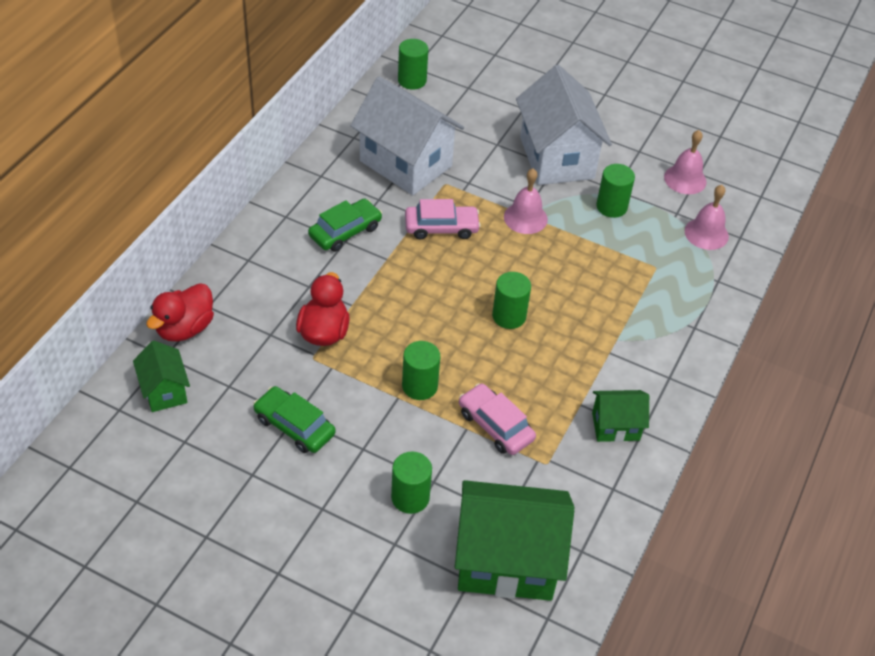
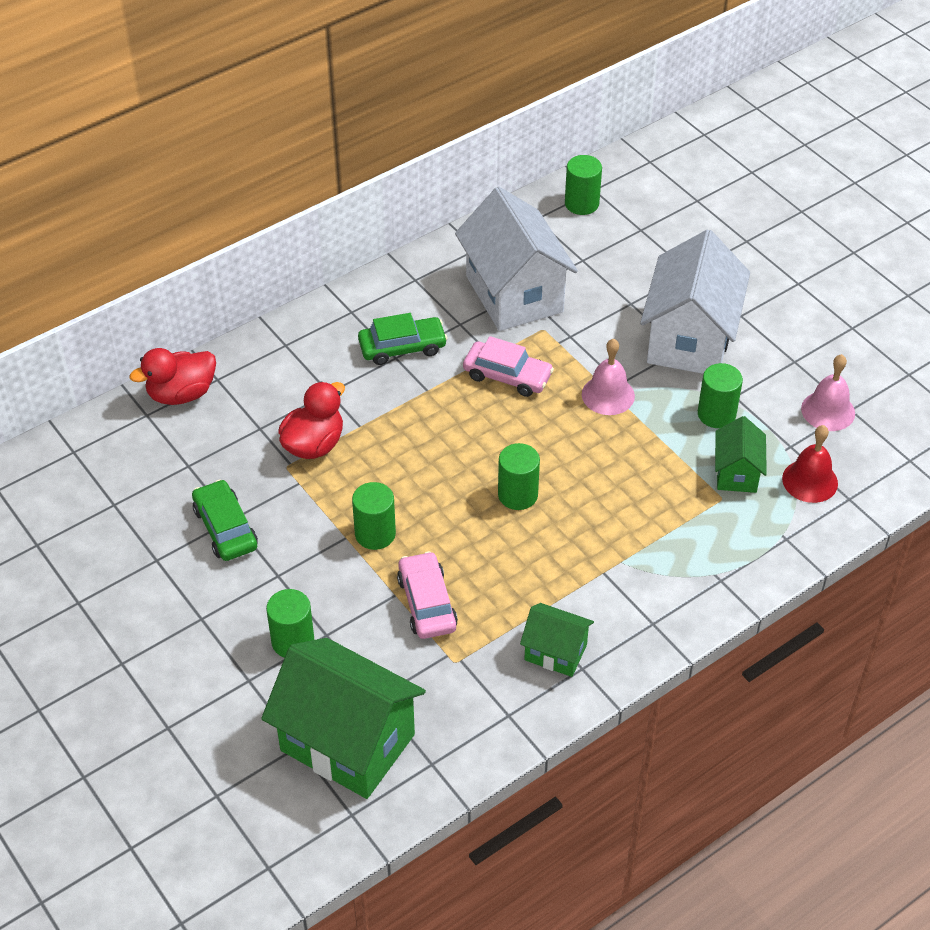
camera: 30 degrees right, 0 degrees up
(164, 391) = (125, 449): green house -> green house (736, 473)
(706, 233) = (810, 481): pink bell -> red bell

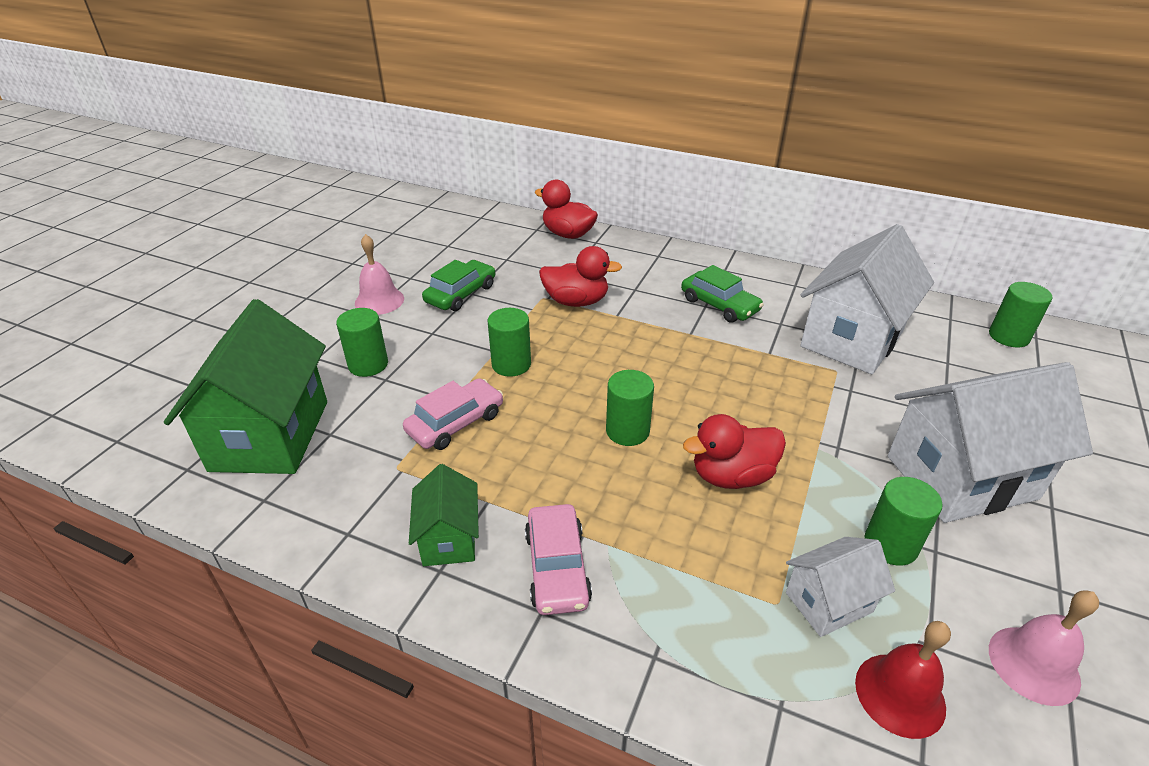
camera: 60 degrees right, 10 degrees down
(507, 376) = (757, 370): pink car -> pink car (557, 567)
(606, 459) = (731, 476): none -> red duck
(608, 395) = (813, 444): pink bell -> pink bell (379, 301)
(736, 473) = (828, 602): green house -> white house

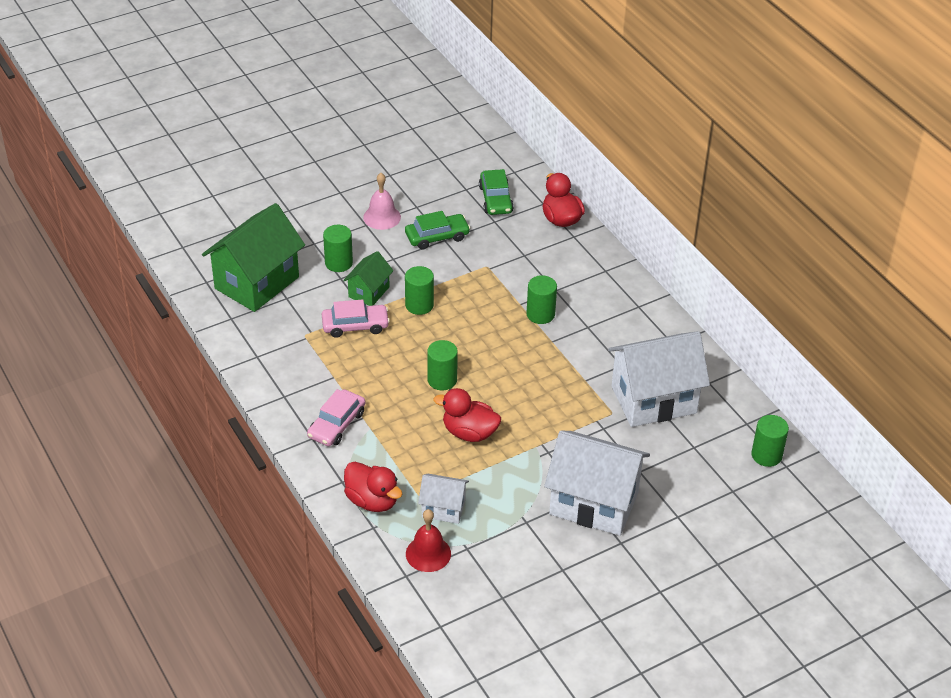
camera: 35 degrees right, 5 degrees up
(449, 539) = (300, 384): green house -> green house (369, 292)
(576, 301) = (505, 280): red duck -> red duck (372, 501)
(719, 305) = (598, 331): green car -> green car (495, 199)
(890, 544) = (507, 506): green cylinder -> green cylinder (540, 314)
(1033, 664) = (502, 581): pink bell -> none

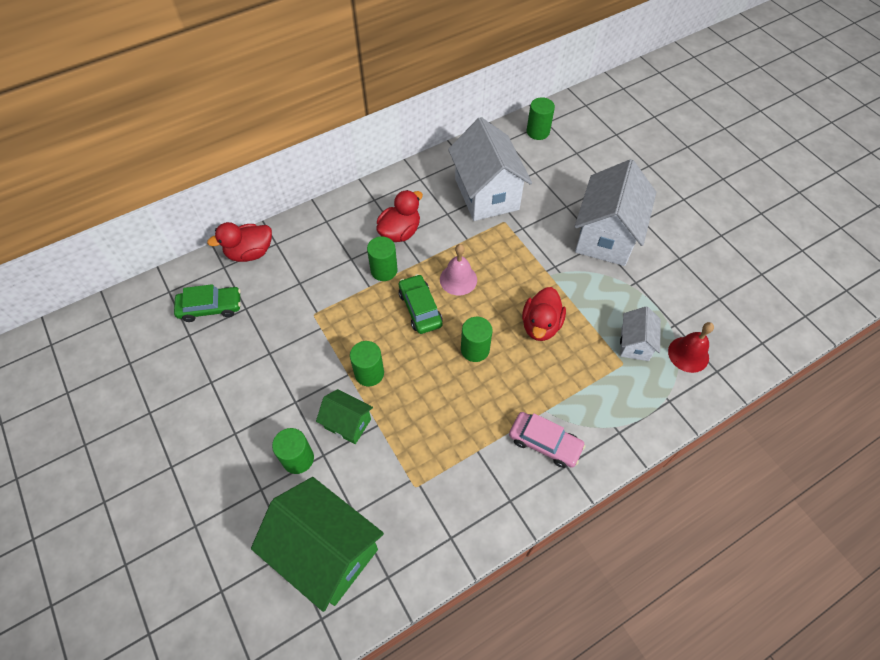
camera: 90 degrees left, 15 degrees up
(355, 326) = (400, 434): pink car -> none
(372, 501) = (638, 403): red duck -> red duck (400, 232)
(382, 217) = (223, 417): pink bell -> pink bell (458, 279)
(437, 237) = (264, 360): green car -> green car (420, 308)

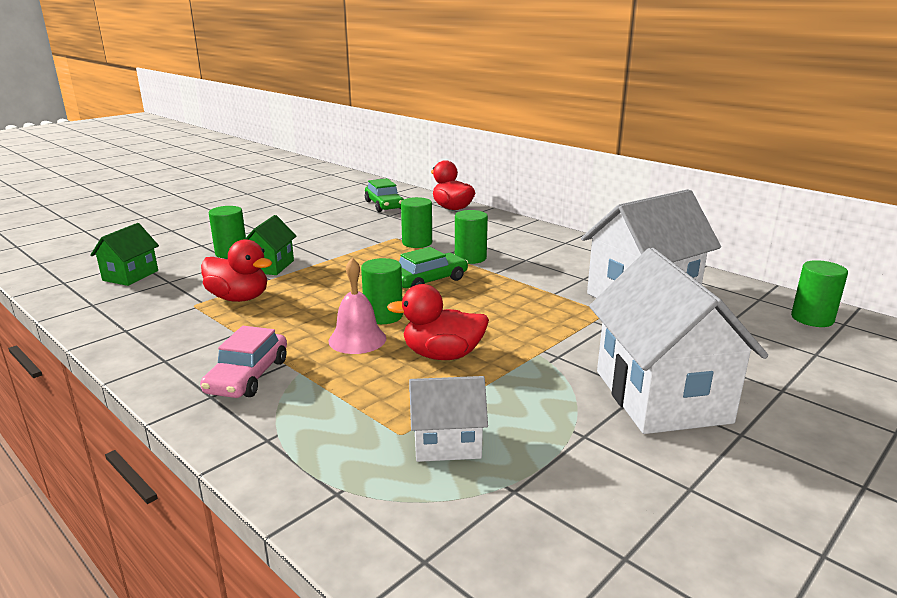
camera: 75 degrees right, 35 degrees down
(326, 552) = (130, 275): green house -> green house, size x0.51
(369, 373) = (332, 268): green cylinder -> green cylinder (417, 243)
(400, 232) = (531, 258): red duck -> red duck (239, 298)
(458, 279) = (485, 295): pink bell -> pink bell (357, 339)
(606, 236) = (661, 396): white house -> white house turned 75 degrees clockwise
(688, 354) = (451, 513): red bell -> none

